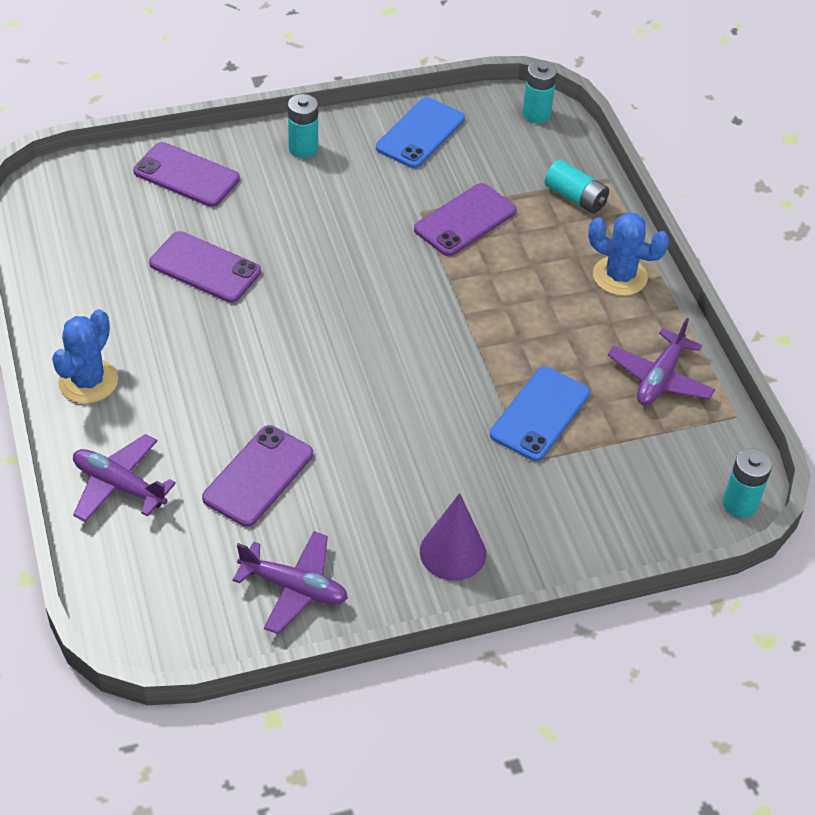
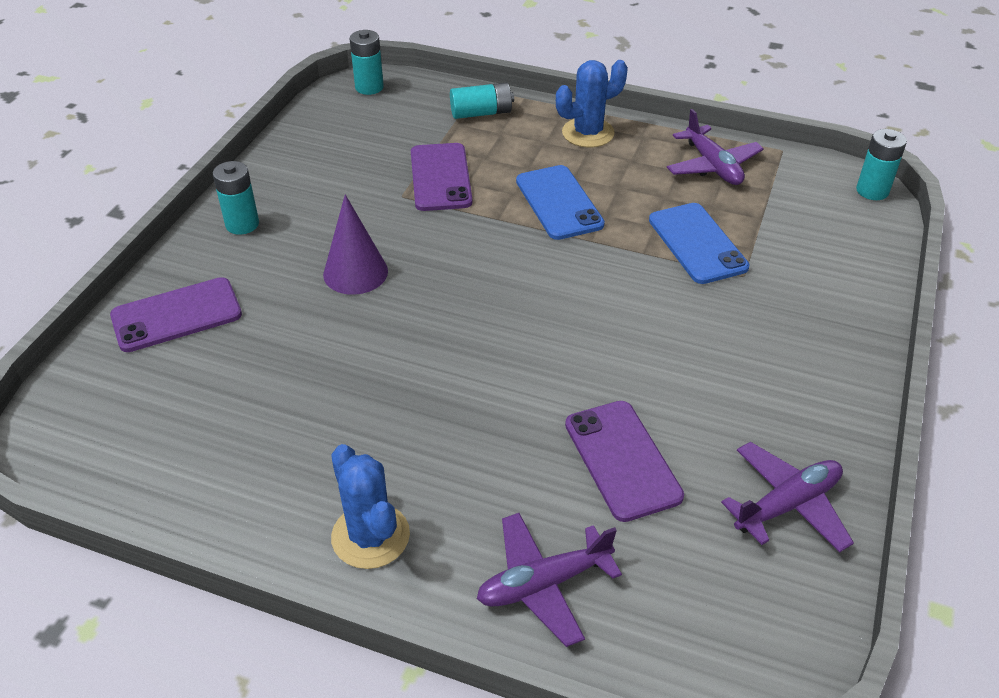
camera: 50 degrees left, 5 degrees down
(205, 267) = (312, 363): purple phone -> none
(420, 133) = (313, 152): blue phone -> blue phone (559, 203)
(453, 552) = (816, 371): purple cone -> purple cone (355, 272)

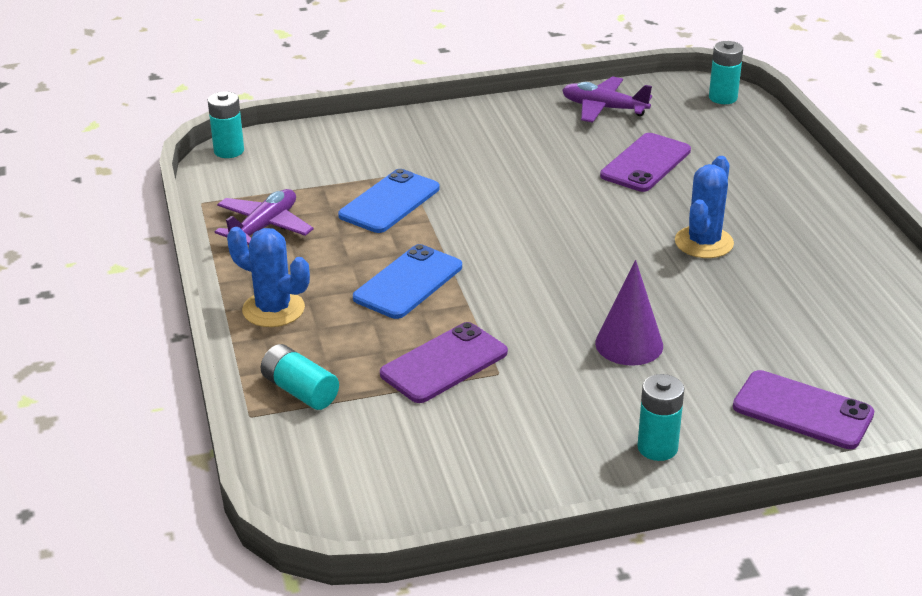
camera: 125 degrees left, 10 degrees down
(369, 87) = (324, 503): turquoise battery -> turquoise battery (723, 98)
(370, 536) = (825, 220): blue cactus -> blue cactus (704, 242)
(543, 584) = (764, 157): purple plane -> none

